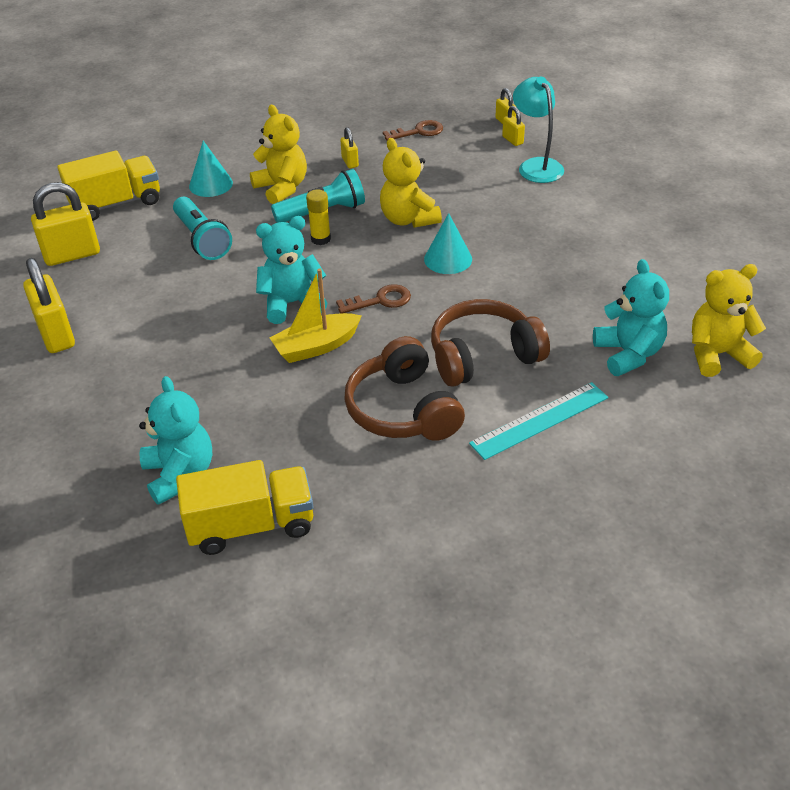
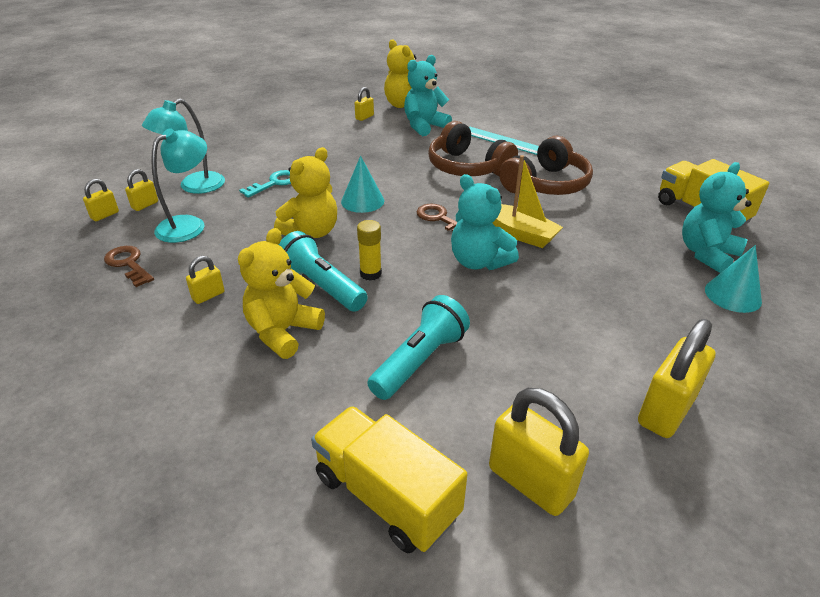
camera: 115 degrees left, 5 degrees down
(211, 184) = (295, 403): turquoise cone -> turquoise cone (733, 295)
(463, 159) = (189, 224): none -> turquoise lamp
(518, 211) = (274, 183): none -> turquoise key
(681, 306) = (364, 117): none -> yellow padlock

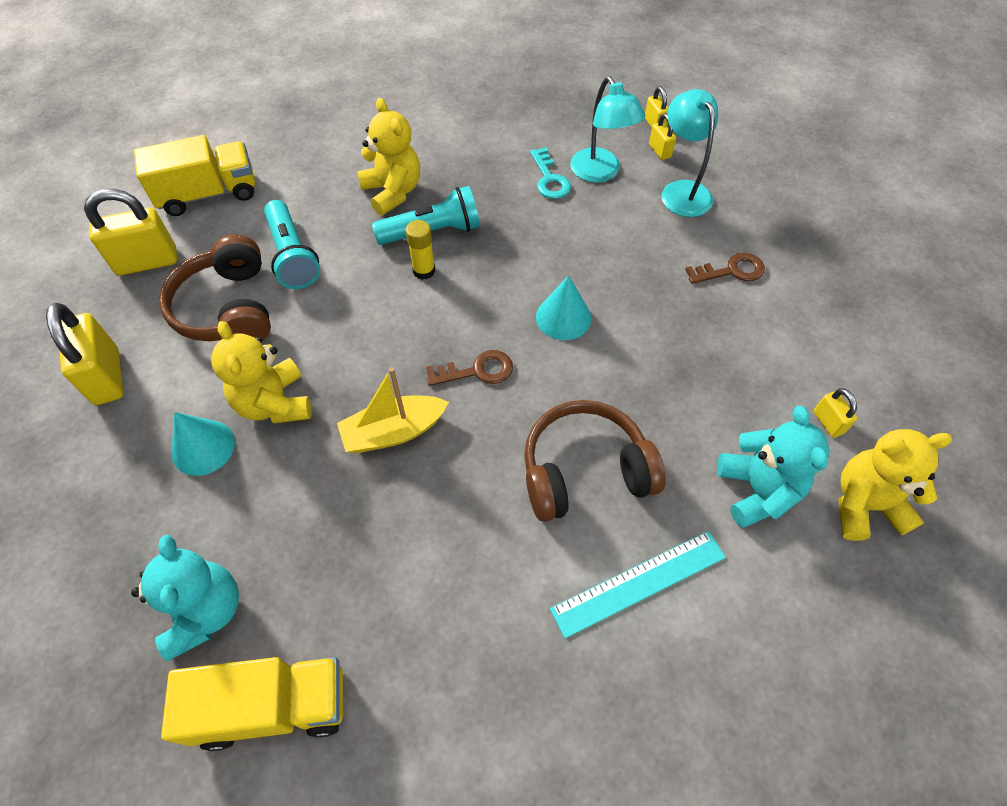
camera: 120 degrees right, 20 degrees up
(128, 264) = (555, 128): brown key -> brown key (731, 271)
(208, 295) = (473, 163): yellow padlock -> none
(274, 183) = (653, 255): turquoise key -> turquoise key (549, 179)
(311, 232) = (527, 253): yellow teddy bear -> yellow teddy bear (274, 403)
(478, 262) = (376, 363): turquoise teddy bear -> none
(546, 184) = (479, 543): brown headphones -> brown headphones (228, 308)
(733, 295) = (136, 565): turquoise cone -> turquoise cone (203, 447)

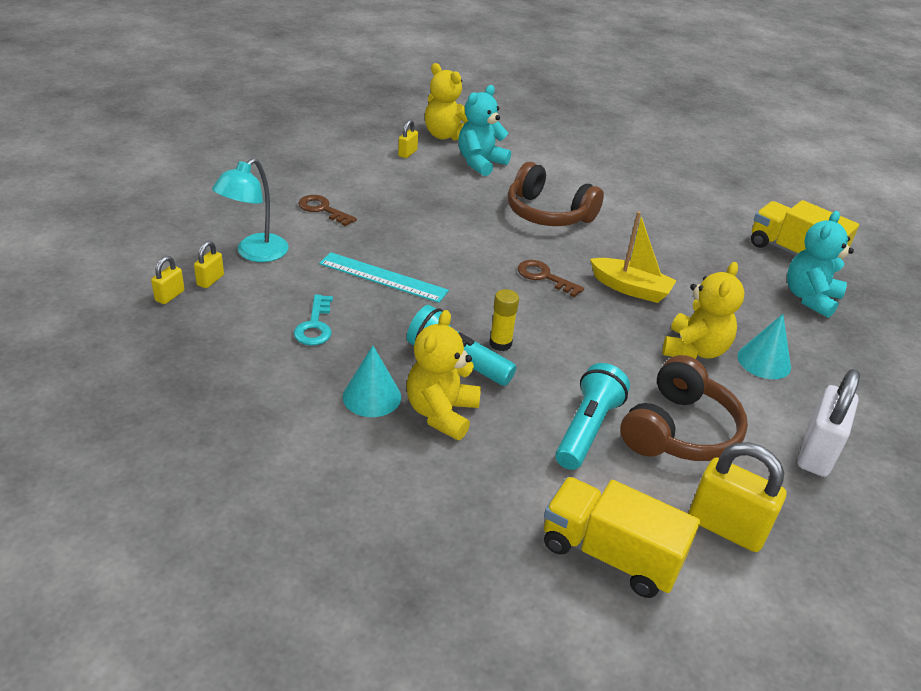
camera: 135 degrees left, 20 degrees down
(107, 377) = (816, 453): yellow padlock -> white padlock
(549, 179) = (315, 325): turquoise key -> turquoise key turned 150 degrees clockwise
(563, 317) = (454, 260): turquoise cone -> turquoise cone (372, 396)
(600, 173) = (276, 301): turquoise lamp -> none
(639, 583) = (578, 180): turquoise ruler -> turquoise ruler (383, 277)

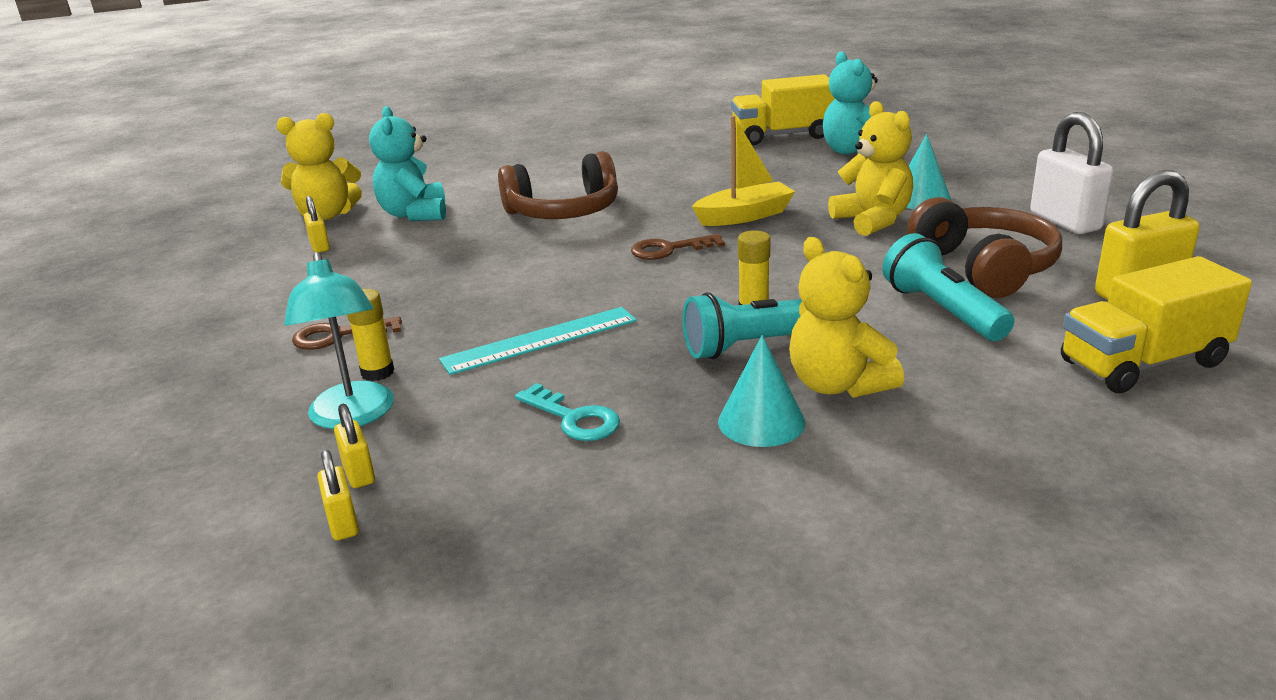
camera: 45 degrees left, 10 degrees down
(300, 240) = (377, 372): none -> yellow glue stick

